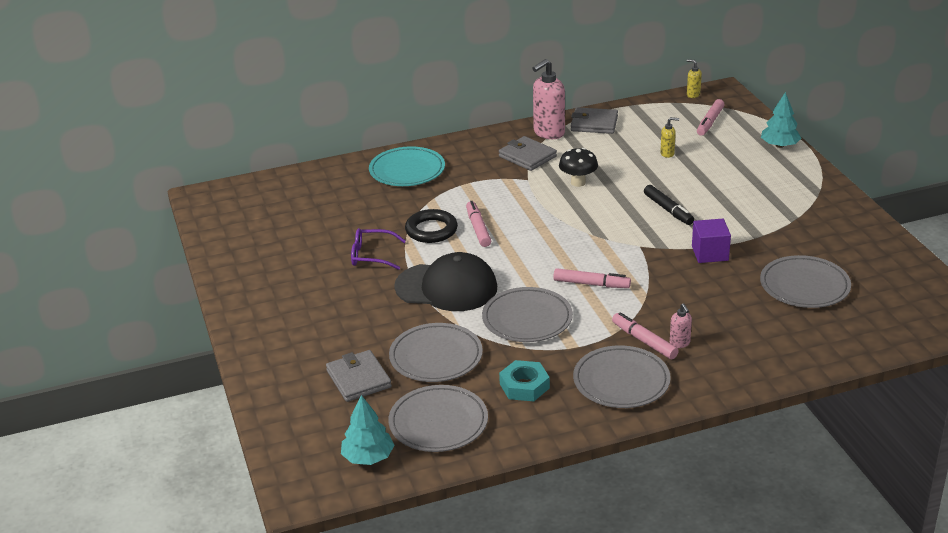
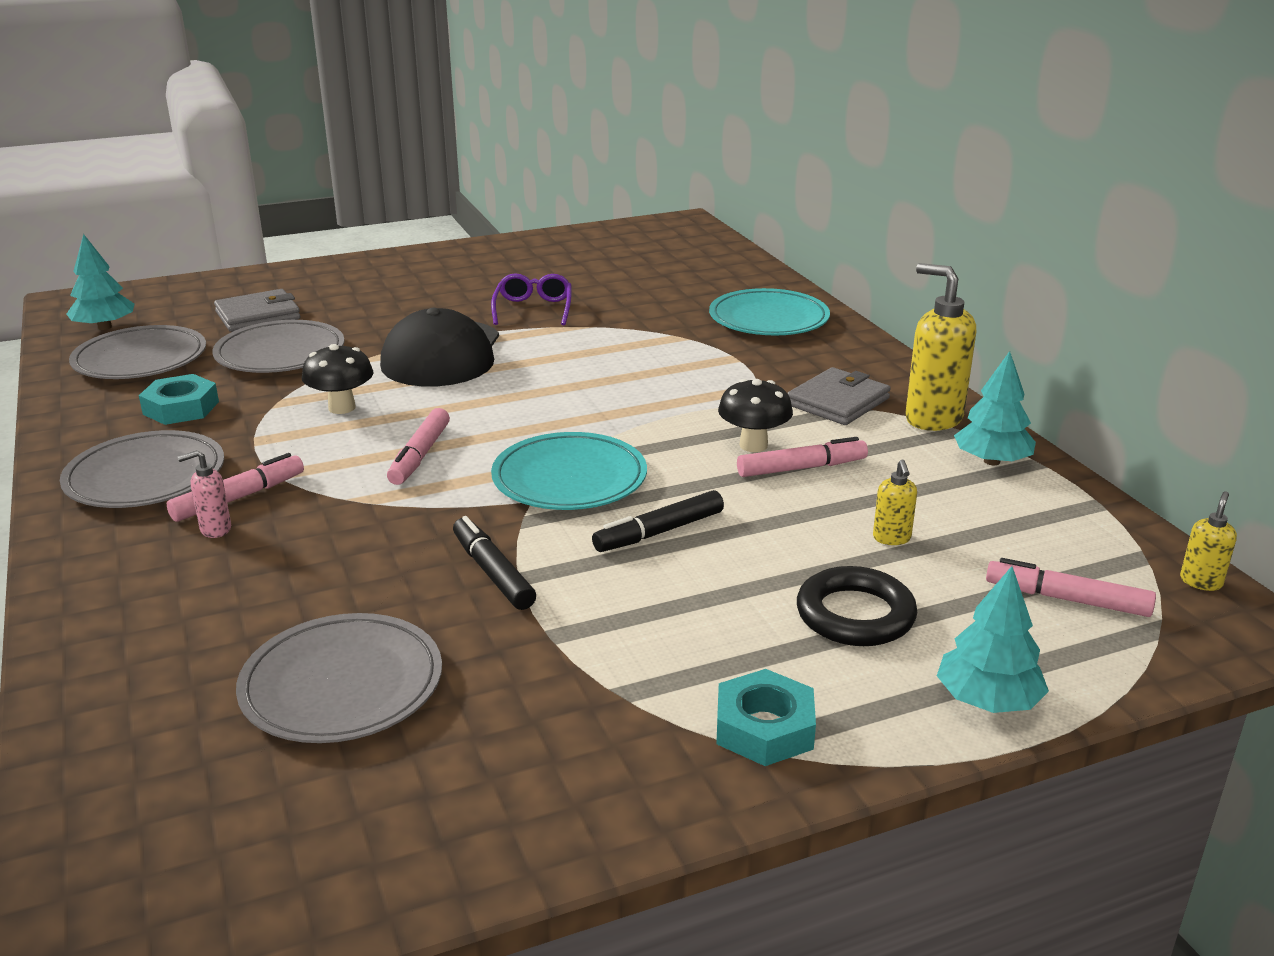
camera: 85 degrees right, 5 degrees down
(431, 230) = (596, 340): black ring -> black ring (855, 615)
(478, 228) = (599, 370): pink marker -> pink marker (801, 468)
(527, 319) = (342, 408): grey plate -> black mushroom
(548, 133) = (933, 419): pink soap dispenser -> yellow soap dispenser
(594, 123) = (991, 461): grey wallet -> turquoise tree
(616, 235) = (569, 478): none -> turquoise plate
(710, 253) = (493, 572): purple cube -> black marker
(807, 189) = (764, 728): none -> turquoise nut

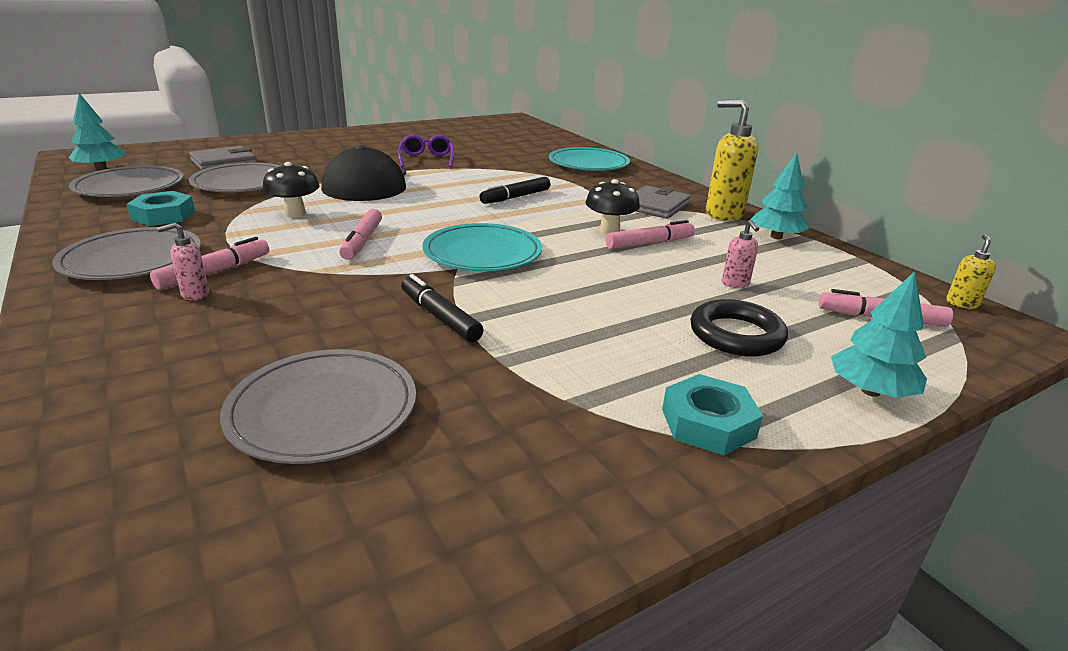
camera: 10 degrees left, 0 degrees up
(659, 532) = (563, 285): black marker -> black marker (515, 197)
(892, 538) = (735, 284): yellow soap dispenser -> pink soap dispenser

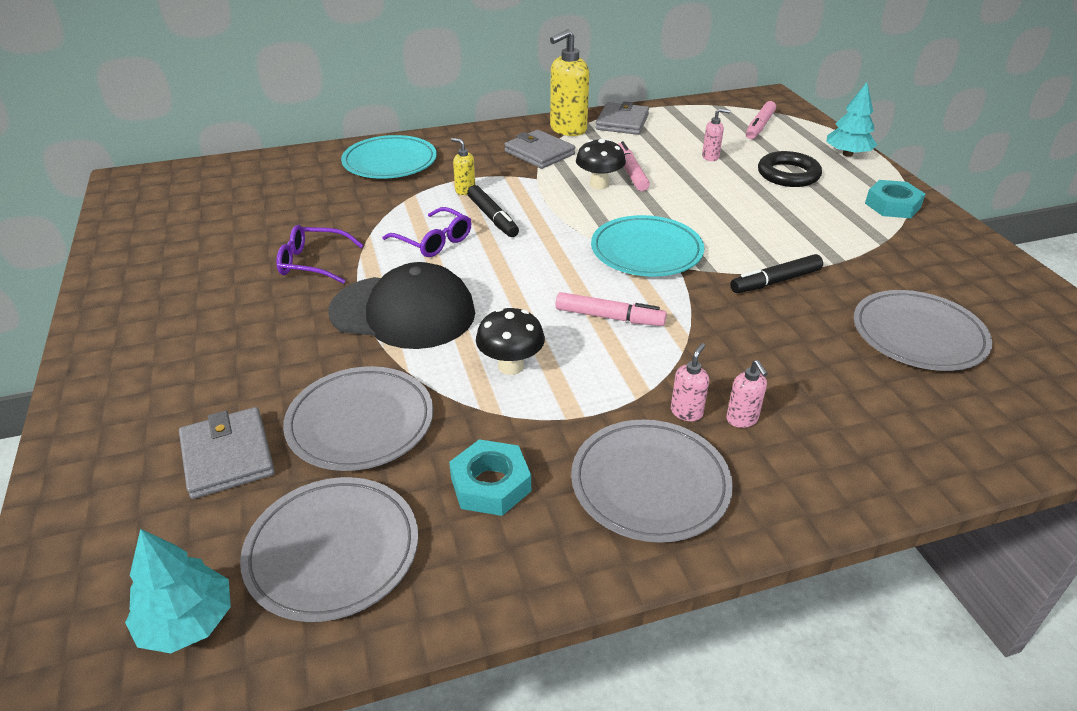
camera: 75 degrees left, 10 degrees up
(215, 272) = (686, 412): pink marker -> pink soap dispenser
(468, 183) = (434, 241): none -> purple glasses
(776, 237) = (622, 122): turquoise tree -> grey wallet
(961, 303) = (737, 98): yellow soap dispenser -> yellow soap dispenser (465, 190)

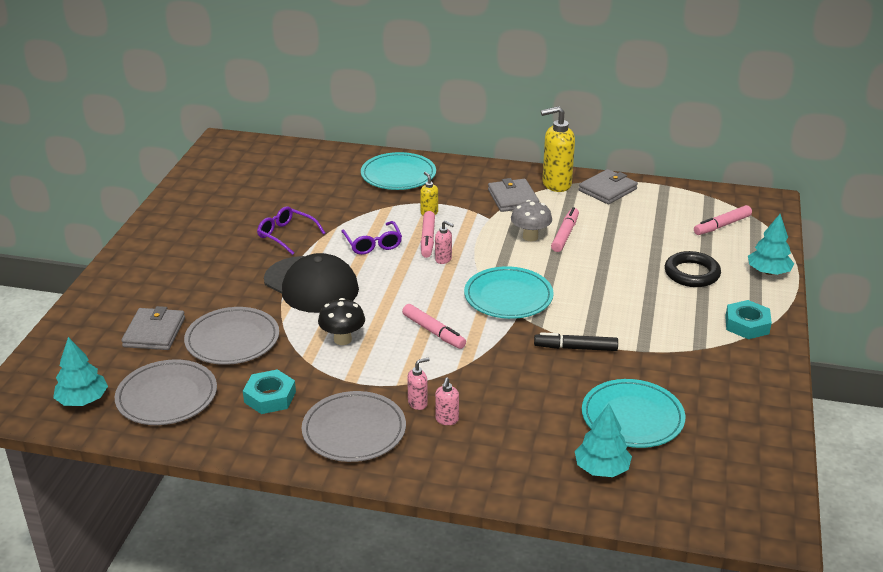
camera: 30 degrees right, 5 degrees down
(492, 218) = (427, 239): black marker -> pink marker
(599, 184) = (530, 237): black mushroom -> grey mushroom
(710, 157) = (645, 240): pink soap dispenser -> pink soap dispenser (443, 259)
(918, 335) = (632, 417): grey plate -> turquoise plate
(964, 406) = (601, 468): none -> turquoise tree

